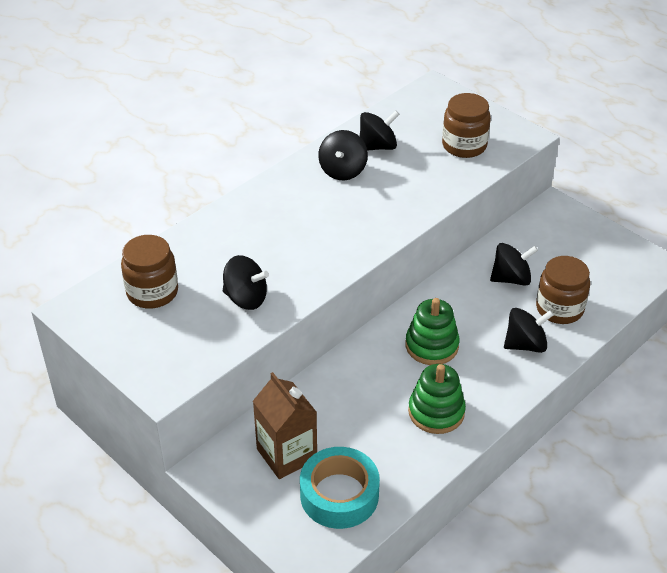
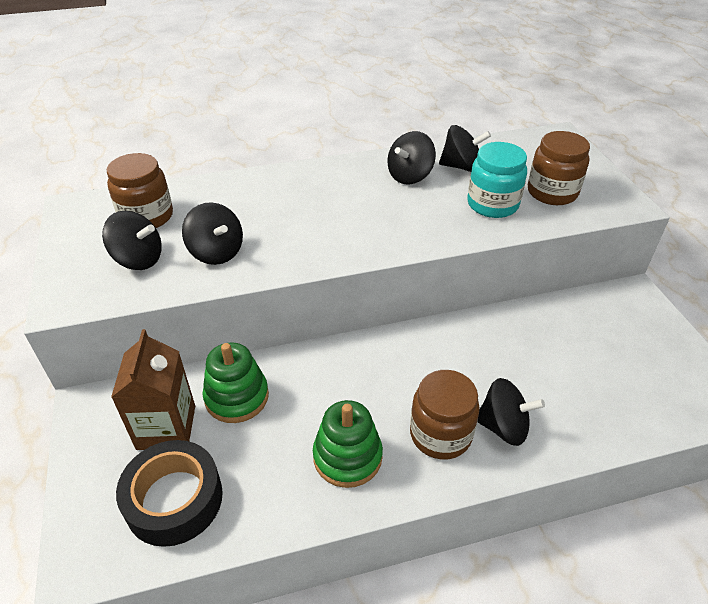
camera: 30 degrees right, 0 degrees up
(339, 495) = (174, 499): turquoise tape -> black tape
(427, 173) = (492, 204): none -> turquoise jar
(431, 346) = (398, 382): green stacking toy -> green stacking toy (237, 397)
(511, 278) = (536, 348): black spinning top -> black spinning top (138, 259)
(559, 309) = (572, 403): brown jar -> brown jar (440, 434)

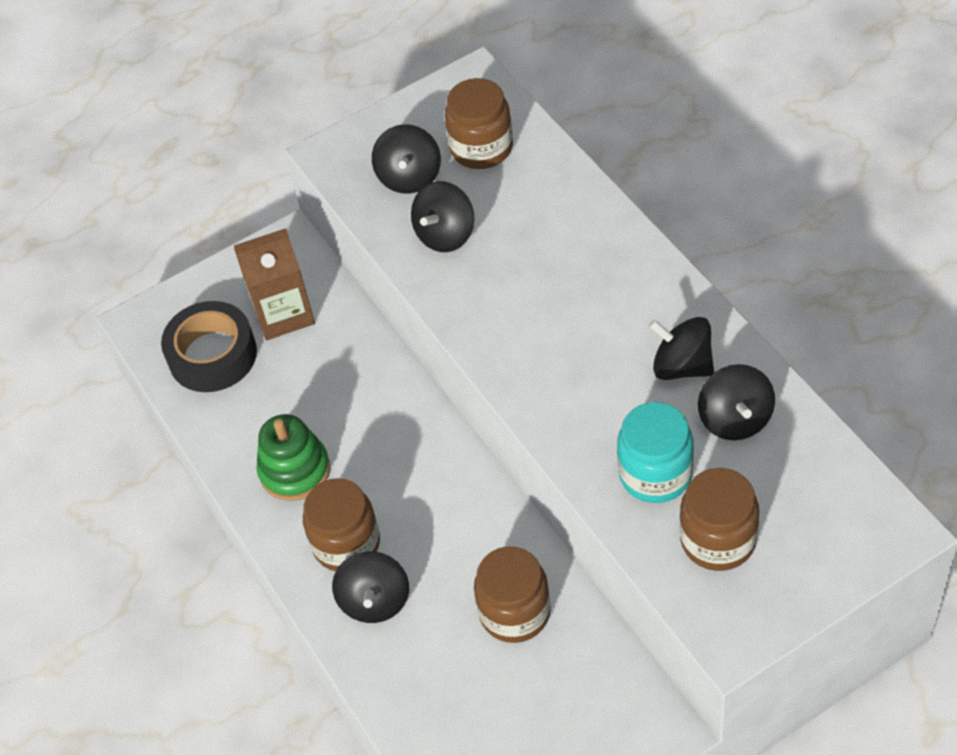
camera: 80 degrees right, 10 degrees up
(237, 397) = (336, 352): green stacking toy -> none
(533, 343) = (515, 612): none -> brown jar

